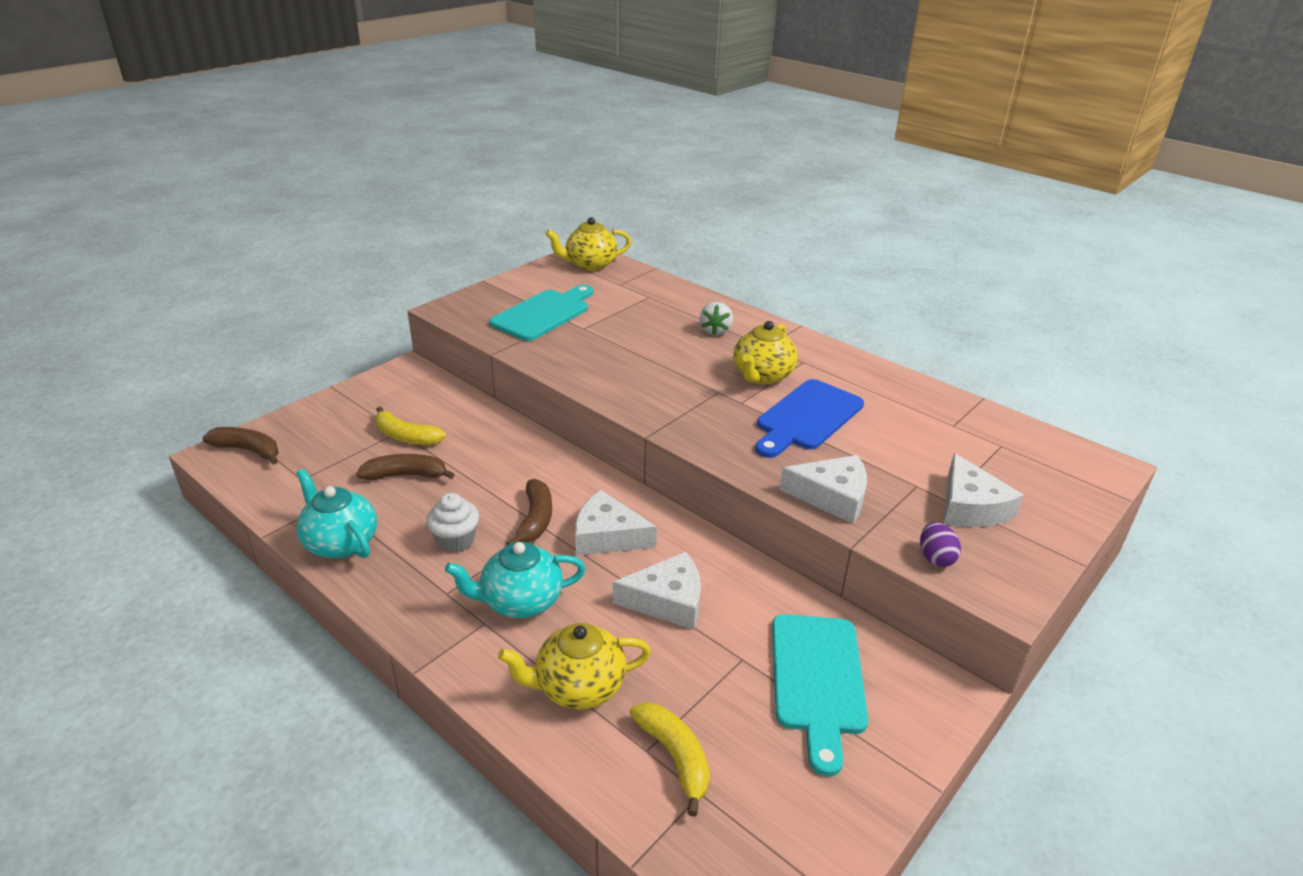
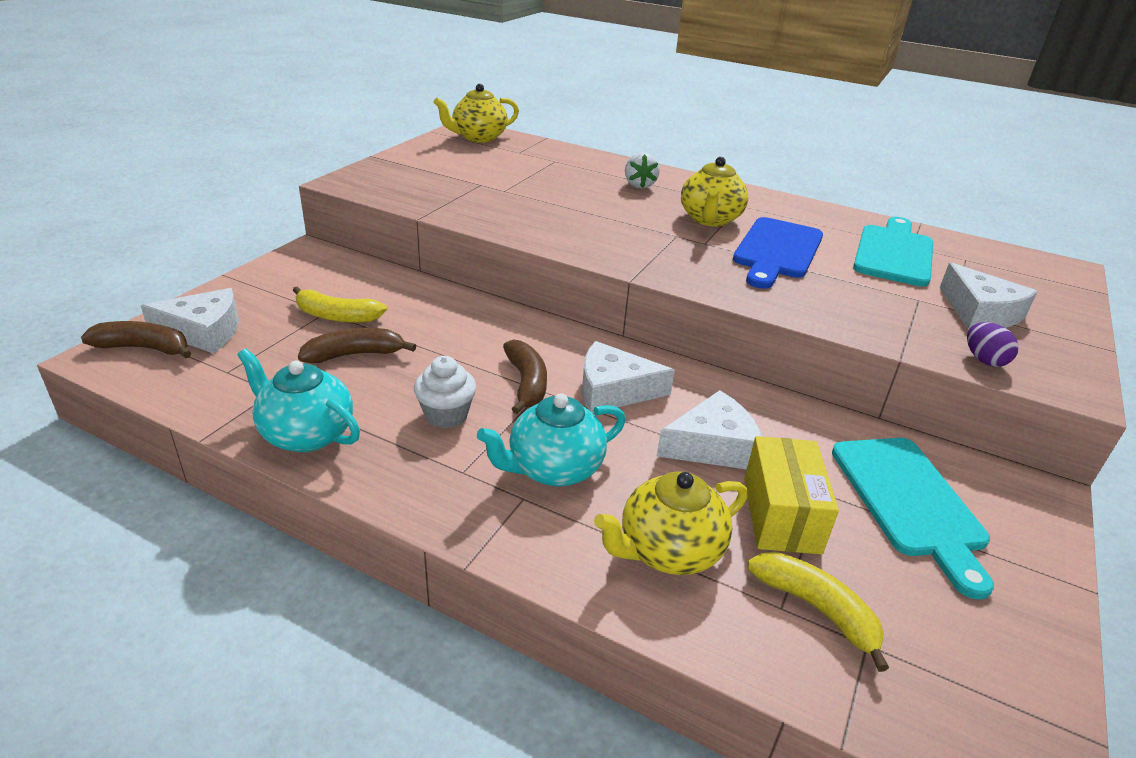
camera: 15 degrees left, 0 degrees up
(544, 314) = (454, 180): turquoise cutting board -> turquoise cutting board (894, 253)
(692, 672) = (781, 515): none -> yellow box
(832, 497) = (849, 317): white cheese -> white cheese (204, 331)

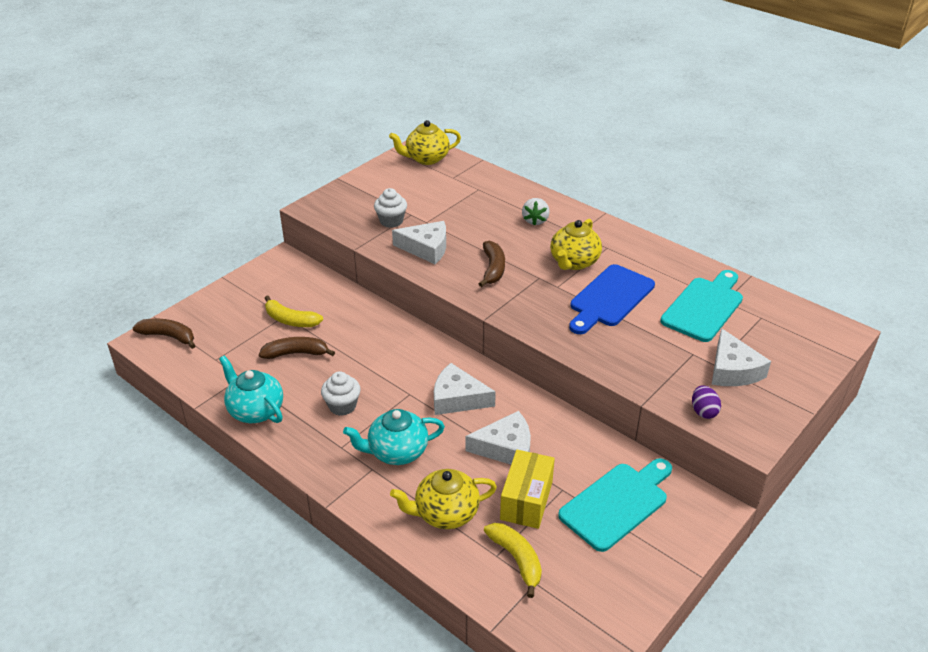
camera: 15 degrees right, 5 degrees up
(204, 331) = (205, 326): white cheese -> white cheese (426, 248)
(457, 191) = (391, 221): none -> white cupcake
(526, 383) = (401, 387): brown banana -> brown banana (493, 269)
(910, 502) = (617, 503): turquoise cutting board -> turquoise cutting board turned 135 degrees counterclockwise

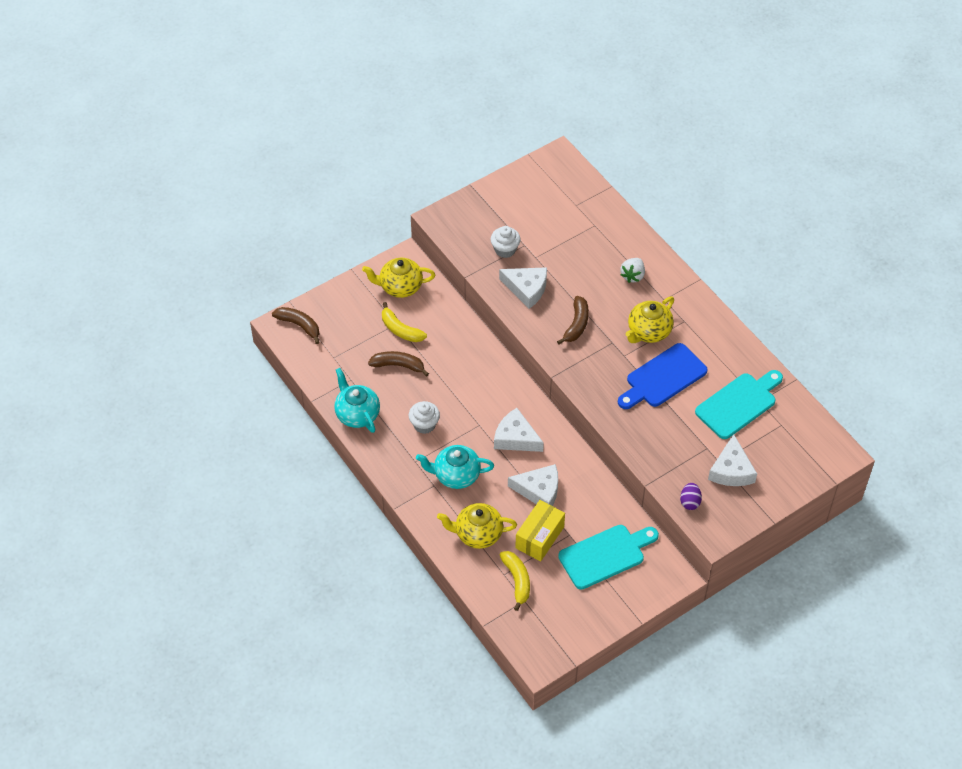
camera: 15 degrees right, 15 degrees up
(426, 158) = (558, 174): yellow teapot -> yellow teapot (400, 287)

